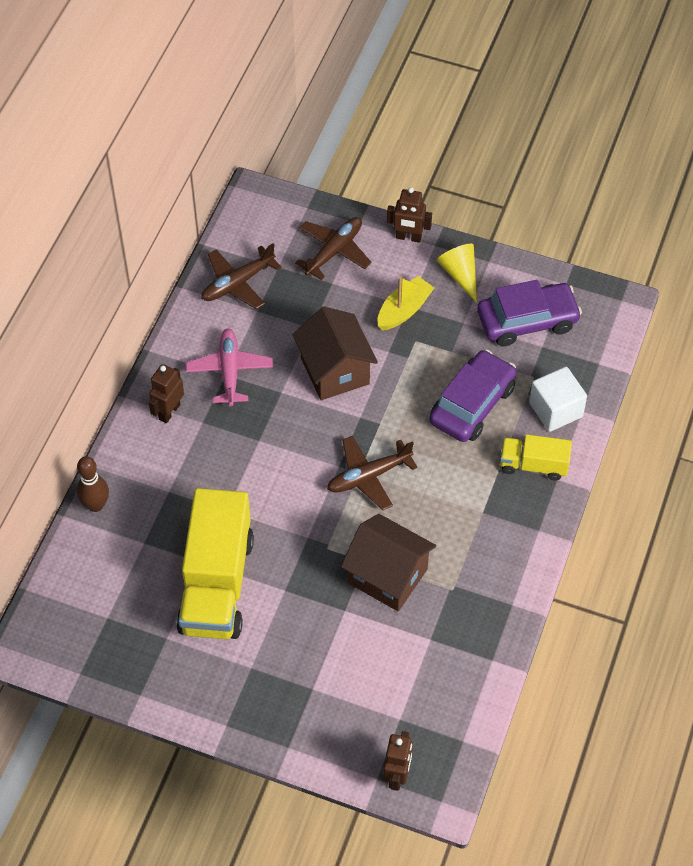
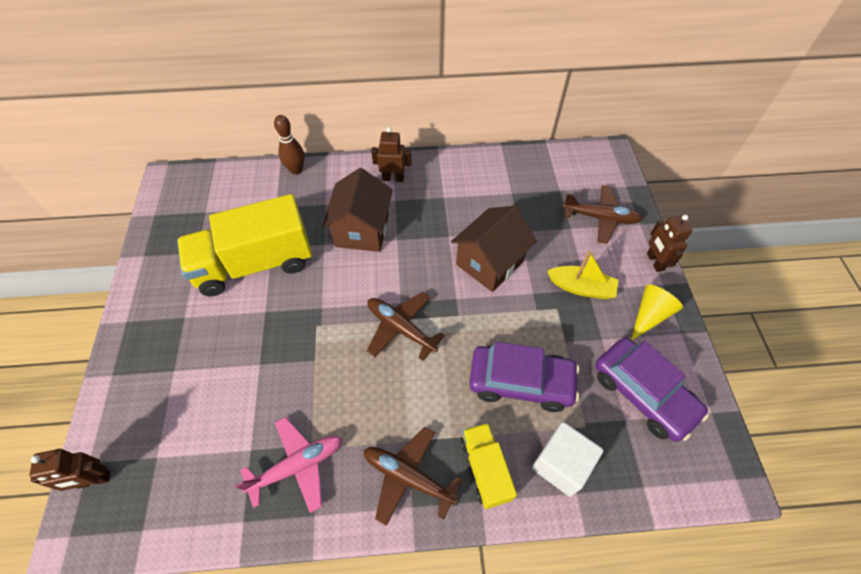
camera: 65 degrees right, 0 degrees up
(229, 371) = (448, 198): pink plane -> pink plane (298, 465)
(237, 283) = (527, 173): brown plane -> brown plane (408, 477)
(387, 576) = (306, 384): brown house -> brown house (362, 230)

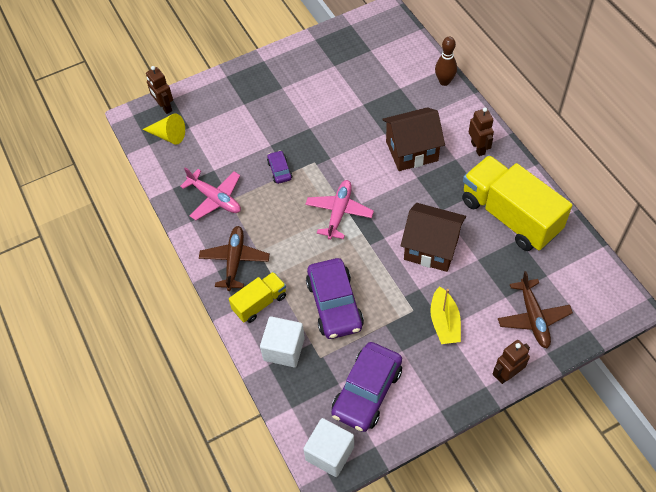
camera: 70 degrees right, 0 degrees up
(255, 264) = (343, 102): yellow truck -> yellow truck (510, 216)
(304, 368) = (279, 170): none -> purple car
(400, 328) = (339, 212): brown plane -> pink plane
(649, 315) = (445, 381): yellow cone -> yellow cone (168, 135)
(713, 465) = (330, 453): none -> white cube

